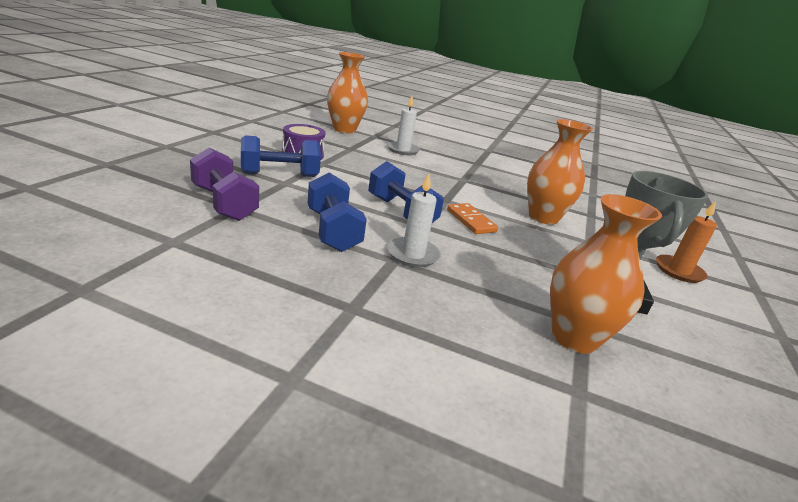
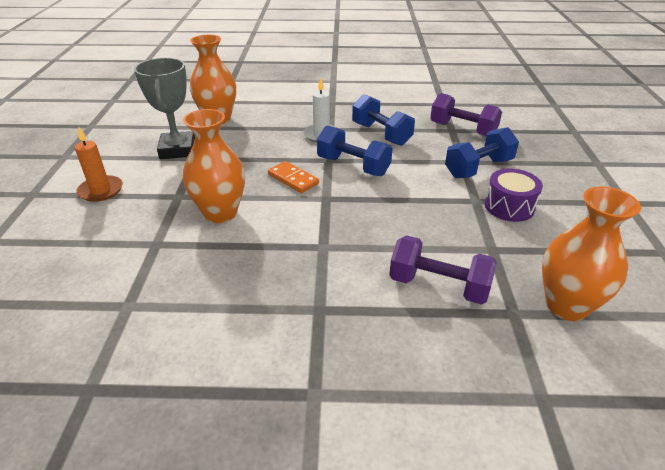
camera: 165 degrees right, 10 degrees up
(403, 150) = (439, 286): white candle -> purple dumbbell

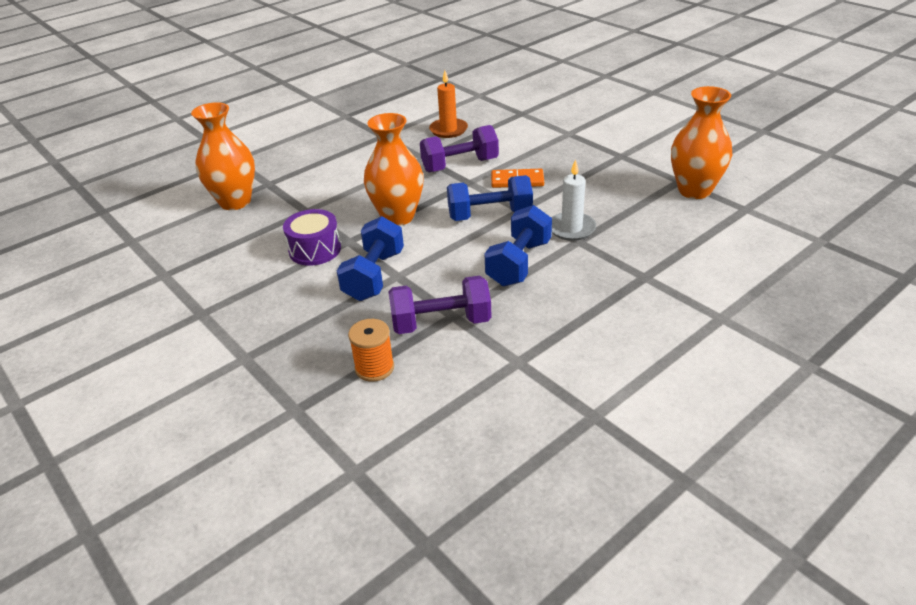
camera: 140 degrees right, 0 degrees up
(101, 190) = (621, 112): orange candle -> orange candle (448, 130)
(178, 150) = (649, 153): grey trophy -> none
(220, 213) = (520, 140): orange vase -> orange vase (398, 217)
(381, 134) = (519, 263): blue dumbbell -> blue dumbbell turned 75 degrees counterclockwise
(439, 286) = (325, 174): purple dumbbell -> purple dumbbell (460, 165)
(518, 129) = (374, 368): none -> orange spool

